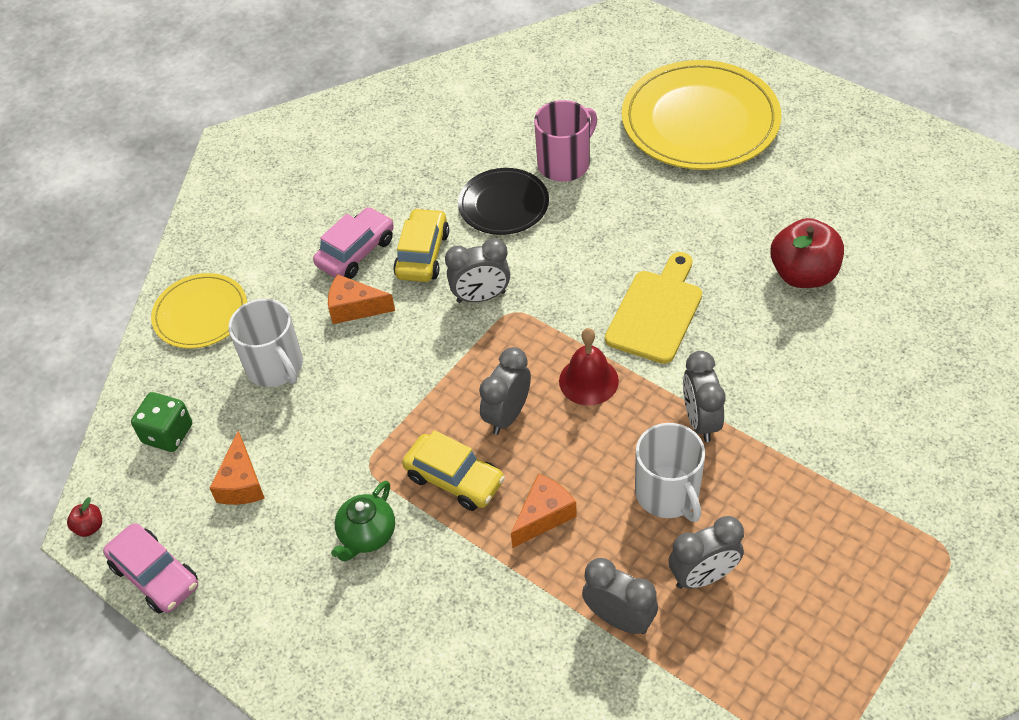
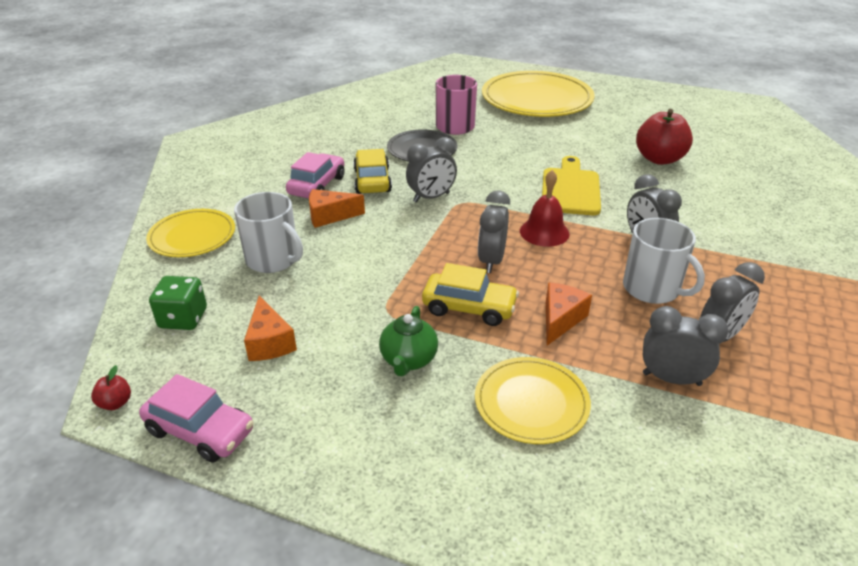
camera: 20 degrees left, 15 degrees down
(464, 614) = (531, 402): none -> yellow plate

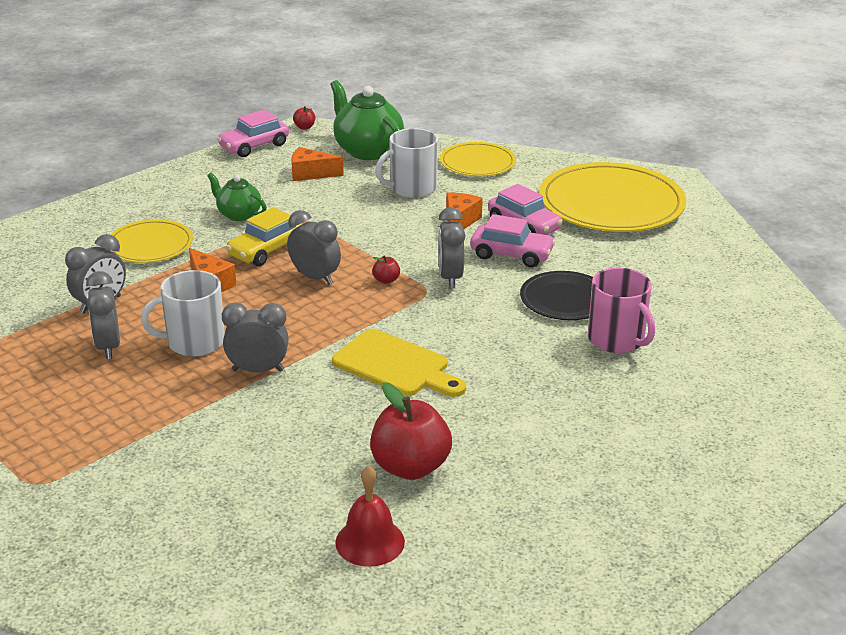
camera: 115 degrees right, 5 degrees down
(183, 318) = (367, 150): green dice -> green teapot
(372, 181) = (511, 254): yellow car -> pink car
(462, 224) = (386, 280): none -> red apple
(537, 99) = (675, 439): yellow plate -> yellow plate (611, 203)
(544, 232) = (331, 319): red bell -> red bell (370, 542)

